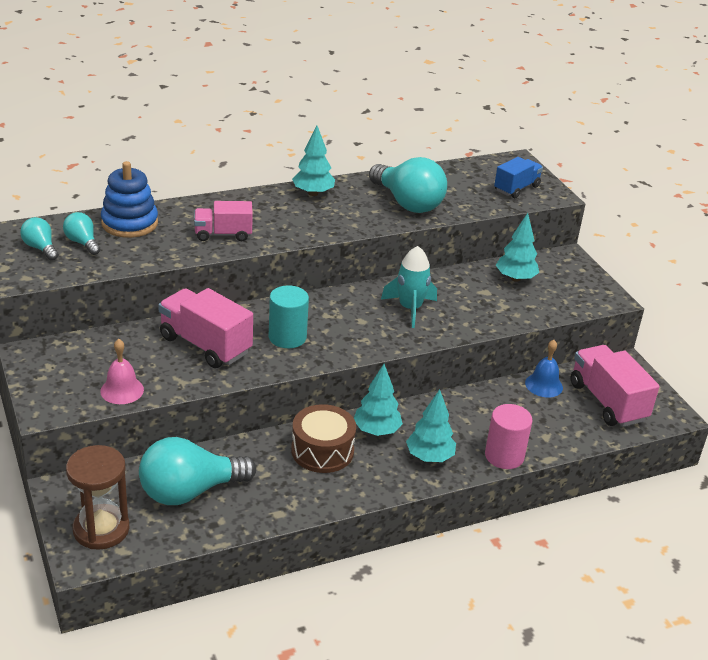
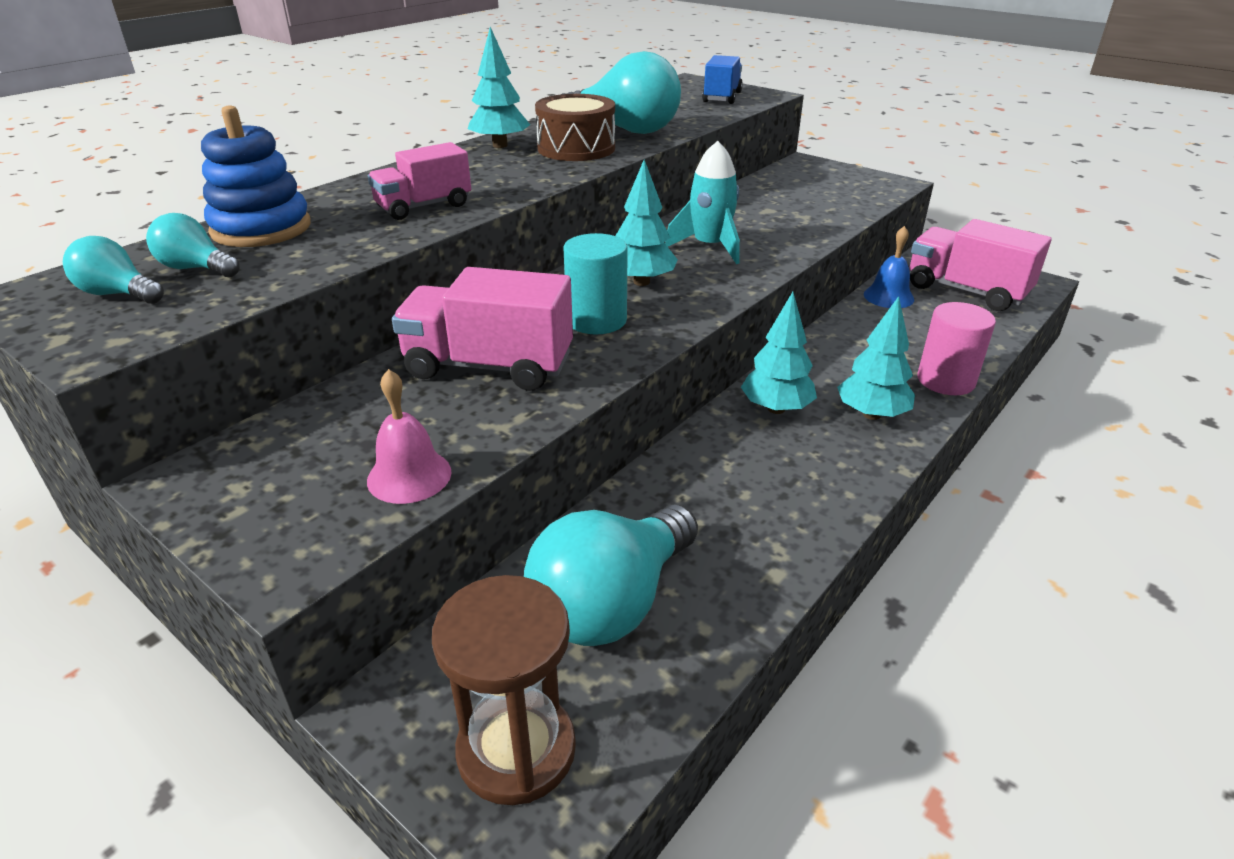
camera: 25 degrees left, 0 degrees up
(322, 451) = (739, 460): brown drum -> brown drum (576, 148)
(515, 278) = (782, 191): turquoise tree -> turquoise tree (641, 282)

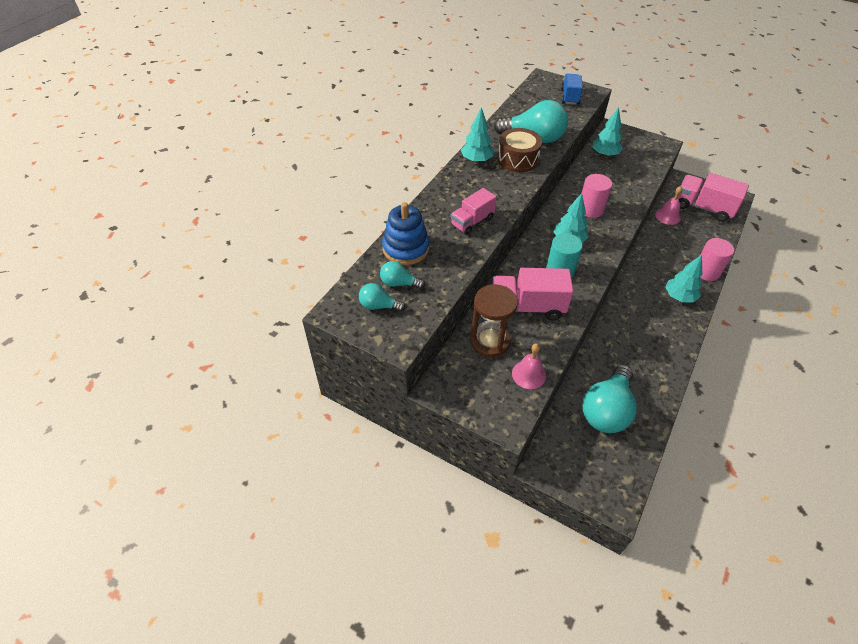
camera: 10 degrees left, 15 degrees up
(516, 750) = (599, 475): brown hourglass -> brown hourglass (489, 341)
(710, 247) = (590, 209): turquoise rocket -> pink cylinder
(776, 409) = (637, 298): turquoise tree -> turquoise tree (604, 154)
(888, 297) = (667, 216): blue bell -> pink bell

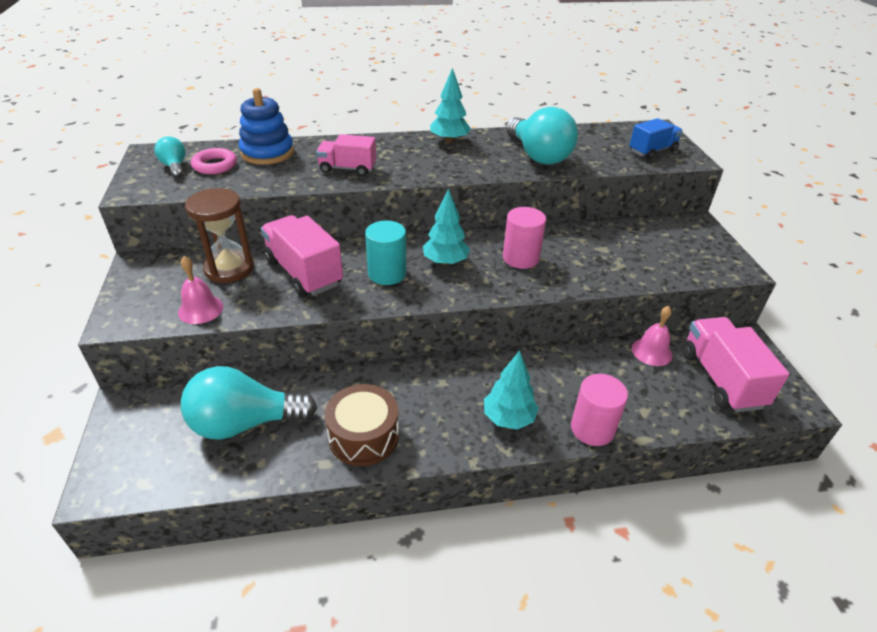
camera: 50 degrees right, 10 degrees down
(399, 283) = (215, 165): turquoise light bulb -> pink ring
(517, 159) = (485, 159): brown drum -> brown drum (363, 436)
(604, 154) = (638, 234): turquoise tree -> none

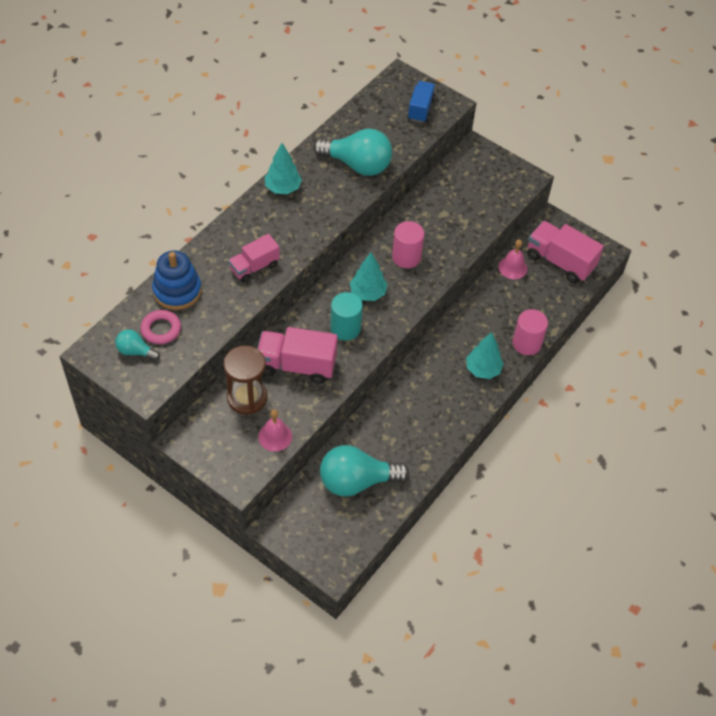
camera: 45 degrees left, 15 degrees up
(245, 423) = (356, 481): turquoise light bulb -> turquoise light bulb turned 45 degrees clockwise
(363, 436) = (425, 437): brown drum -> none

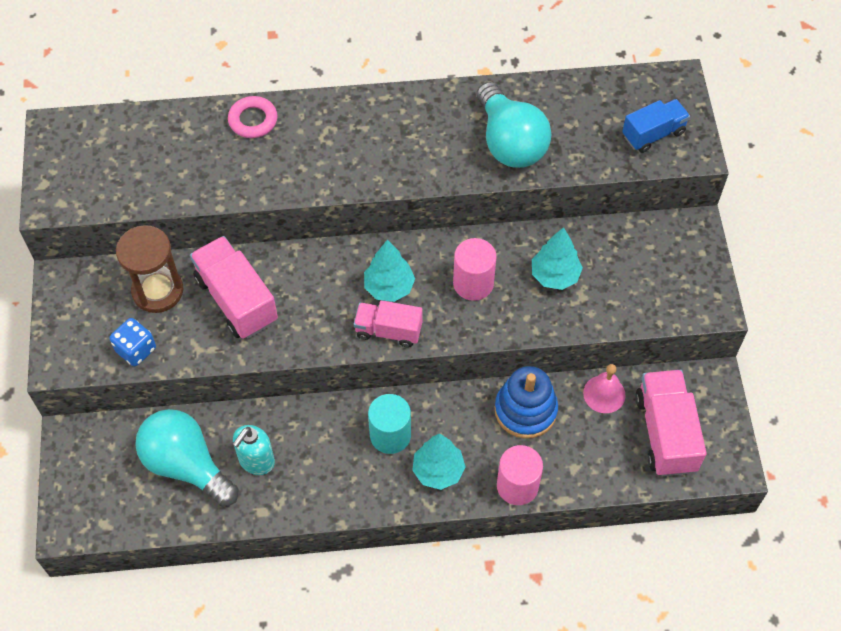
camera: 50 degrees right, 5 degrees up
(135, 351) = (87, 158): turquoise light bulb -> none
(161, 329) = (131, 156): pink ring -> pink ring (253, 120)
(177, 291) = (188, 131): blue stacking toy -> blue stacking toy (525, 410)
(254, 267) = (282, 166): pink truck -> pink truck (388, 331)
(275, 436) = (136, 350): pink bell -> blue dice
(283, 188) = (406, 108): turquoise tree -> turquoise tree (555, 275)
(345, 328) = (325, 303): turquoise cylinder -> turquoise cylinder (390, 435)
(390, 446) = (256, 461): none -> turquoise soap dispenser

